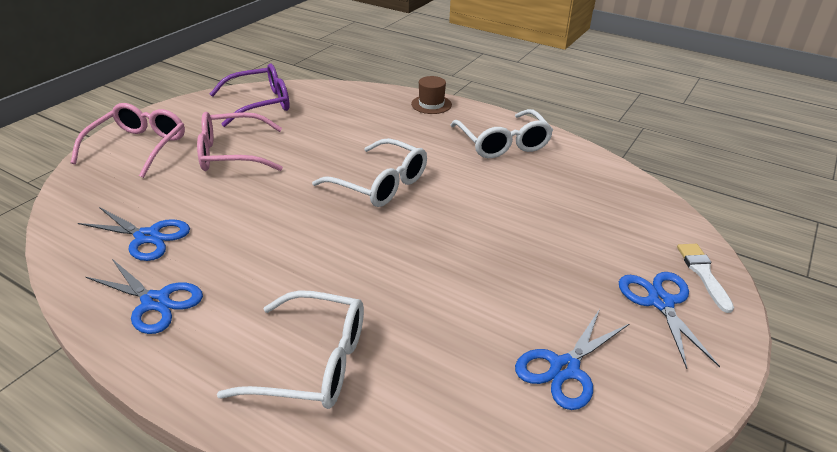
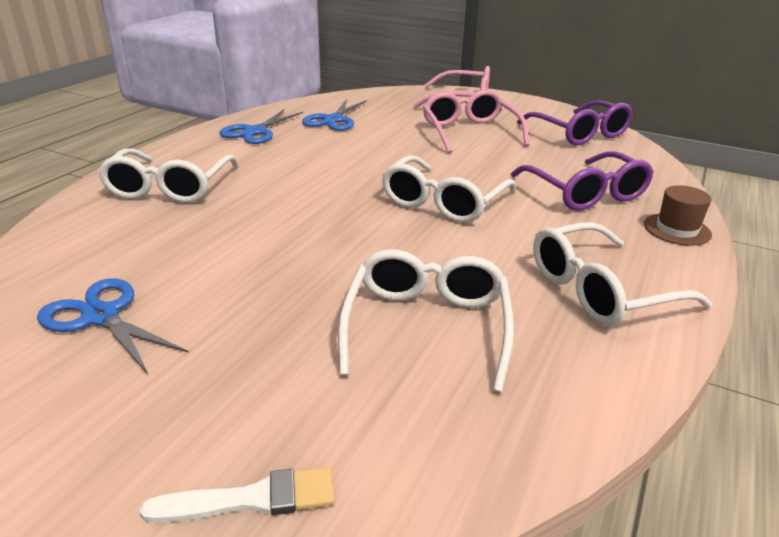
camera: 85 degrees right, 5 degrees down
(375, 123) = (585, 193): none -> purple glasses
(549, 207) = (427, 326): none -> white glasses
(661, 302) = (189, 422): blue scissors -> none

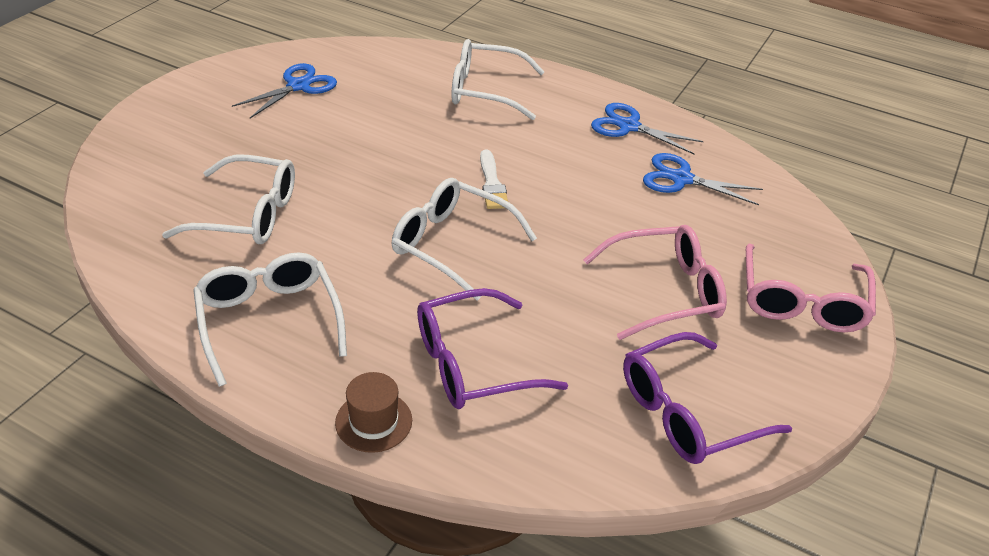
camera: 90 degrees right, 10 degrees up
(251, 499) = (127, 146): white brush -> white brush (492, 183)

